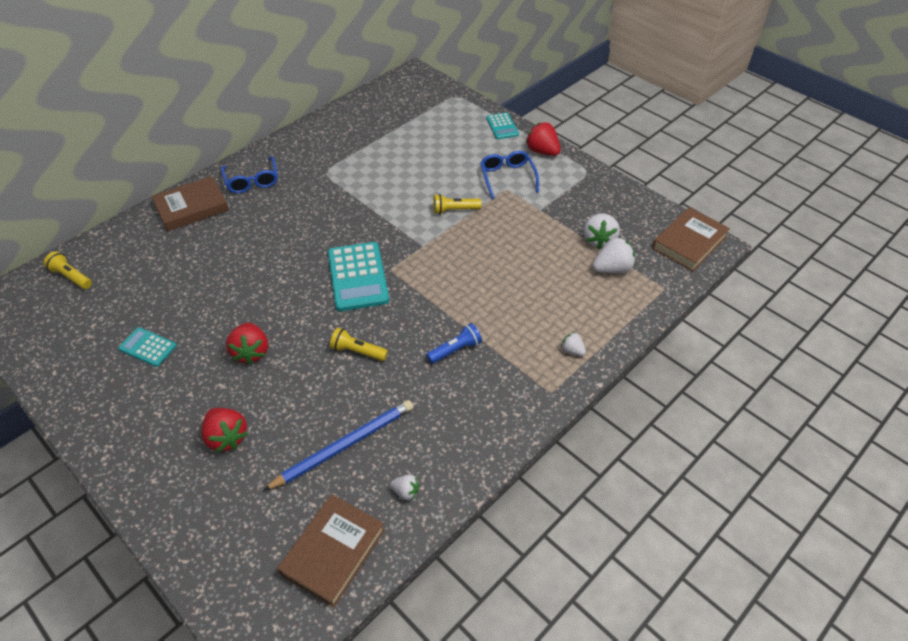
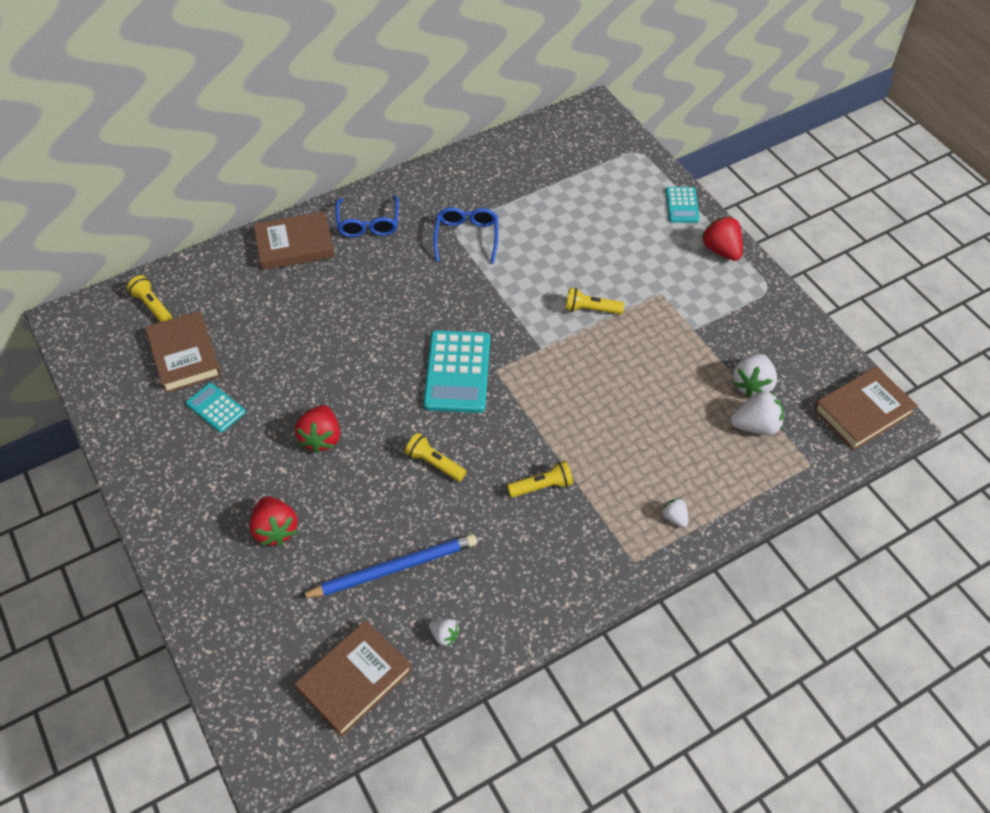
camera: 15 degrees right, 5 degrees up
(109, 310) = (185, 355): none -> brown book
(455, 350) = (542, 486): blue flashlight -> yellow flashlight
(507, 177) = (667, 278): blue glasses -> blue glasses (466, 237)

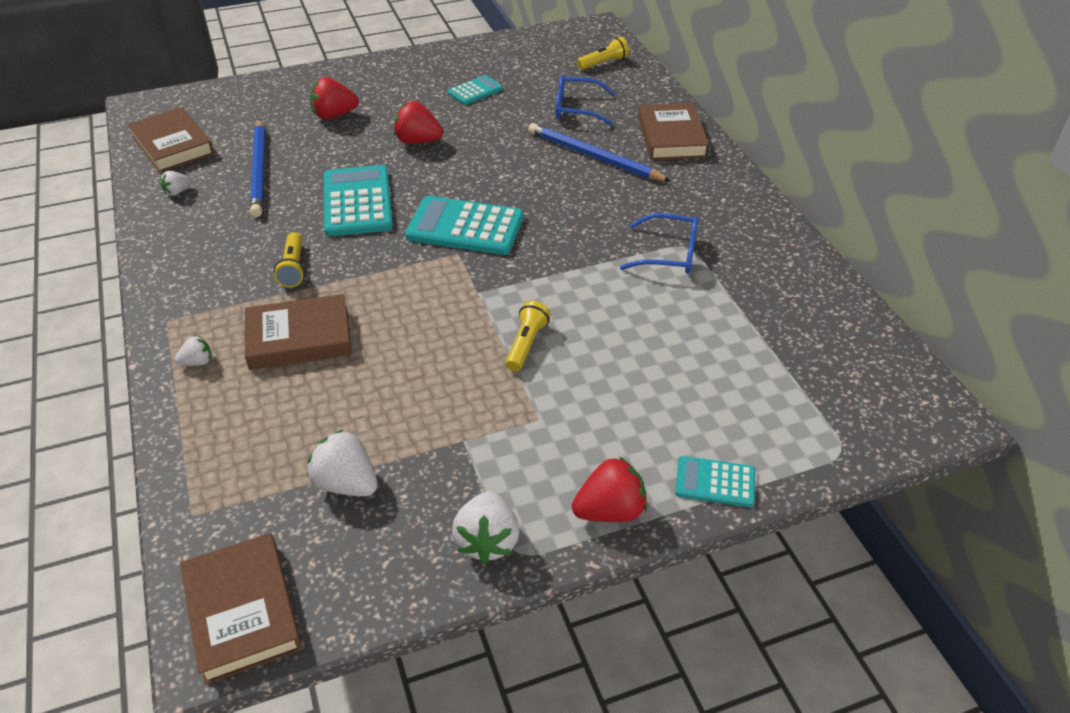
camera: 100 degrees right, 10 degrees down
(185, 355) = (540, 77): brown book -> brown book (299, 338)
(334, 296) = (594, 157): none -> blue pencil
(368, 224) = (699, 184): blue glasses -> blue glasses (576, 108)
(434, 463) = (357, 202): yellow flashlight -> turquoise calculator
(755, 425) = (280, 470): white strawberry -> white strawberry (487, 541)

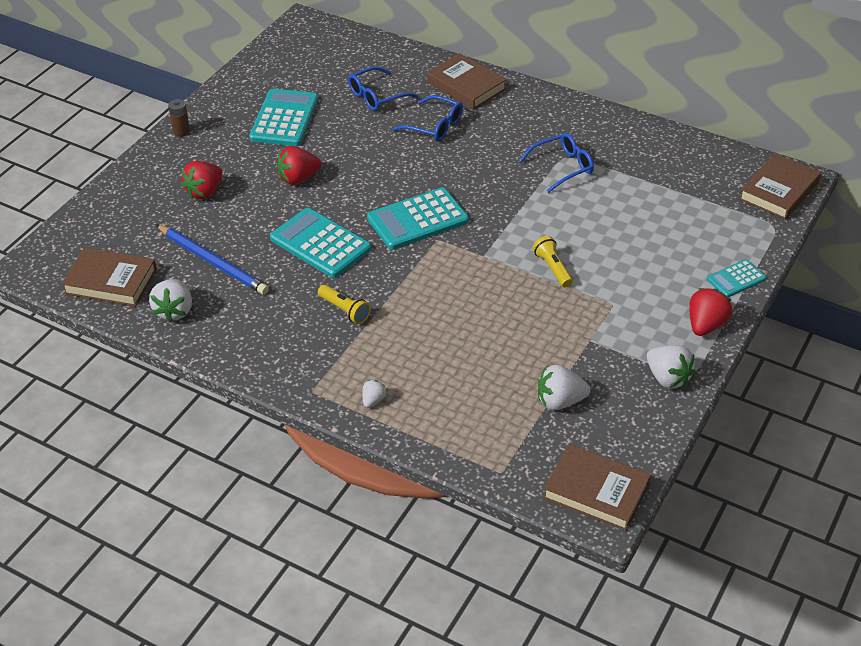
camera: 40 degrees left, 0 degrees up
(177, 192) = (174, 311): white strawberry -> white strawberry, size x1.82
(299, 338) = (415, 347): brown book -> brown book (779, 191)
(385, 64) = (181, 131): none -> brown battery
(475, 91) = (284, 119): turquoise calculator -> turquoise calculator, size x1.82
(594, 157) = (435, 126): blue pencil -> blue glasses
(603, 63) = (347, 50): yellow flashlight -> none

